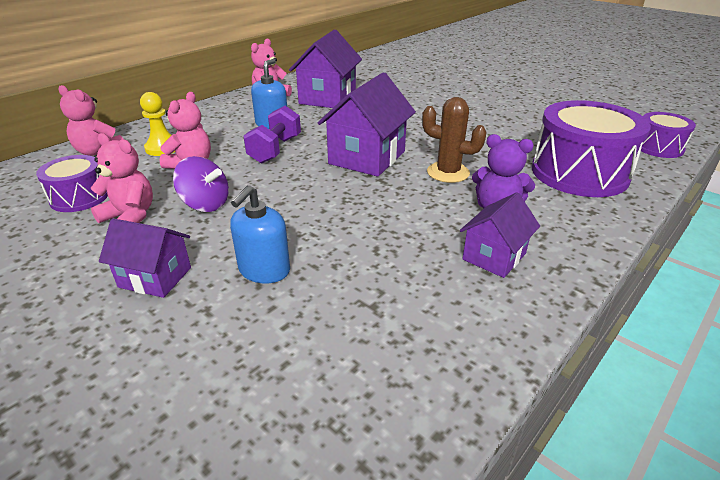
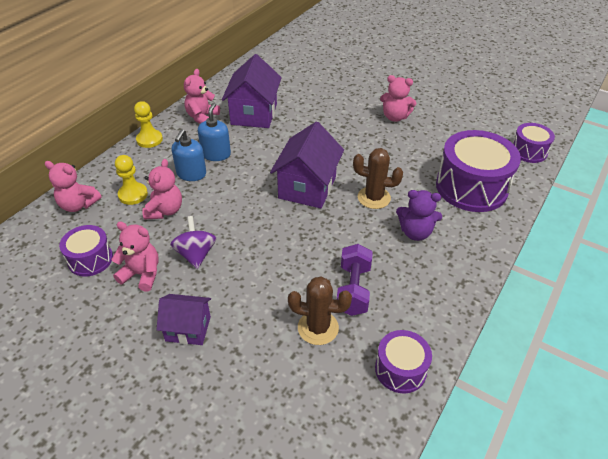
camera: 10 degrees left, 10 degrees up
(205, 204) = (196, 254): purple spinning top -> purple spinning top turned 120 degrees counterclockwise
(206, 109) = (149, 139): none -> yellow pawn
(264, 270) = (263, 312): blue soap dispenser -> blue soap dispenser (191, 174)
(275, 150) = (229, 186): purple dumbbell -> purple dumbbell (353, 289)
(333, 296) = (318, 328): none -> brown cactus
(445, 365) = (400, 369): none -> purple drum
(489, 110) = (395, 117): none -> pink teddy bear
(494, 256) = (419, 278): purple house -> none

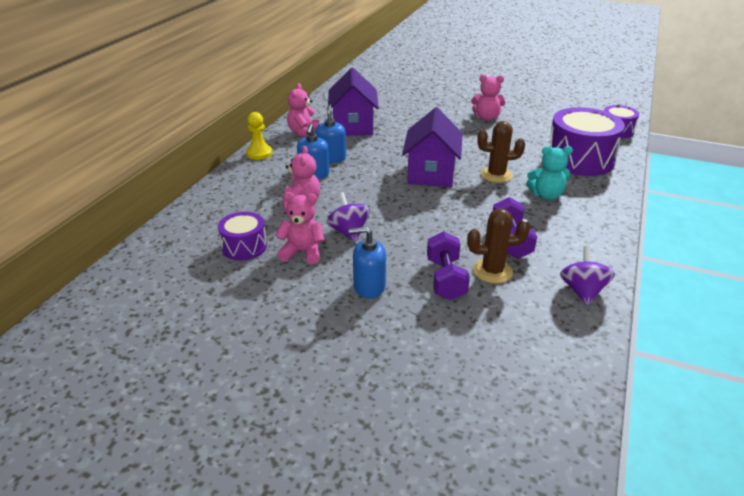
camera: 10 degrees left, 10 degrees down
(78, 205) = (211, 208): pink teddy bear -> none
(133, 194) = (263, 195): yellow pawn -> none
(188, 329) = (369, 286): purple house -> blue soap dispenser
(266, 331) = (445, 279): none -> purple dumbbell
(400, 369) = (582, 291): purple drum -> purple spinning top
(415, 232) = (546, 195): purple teddy bear -> turquoise teddy bear

